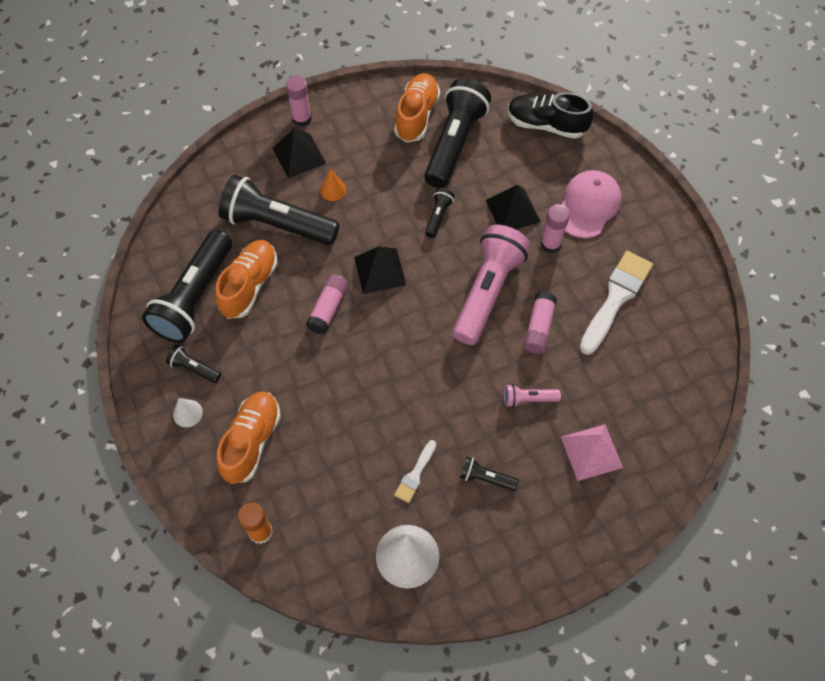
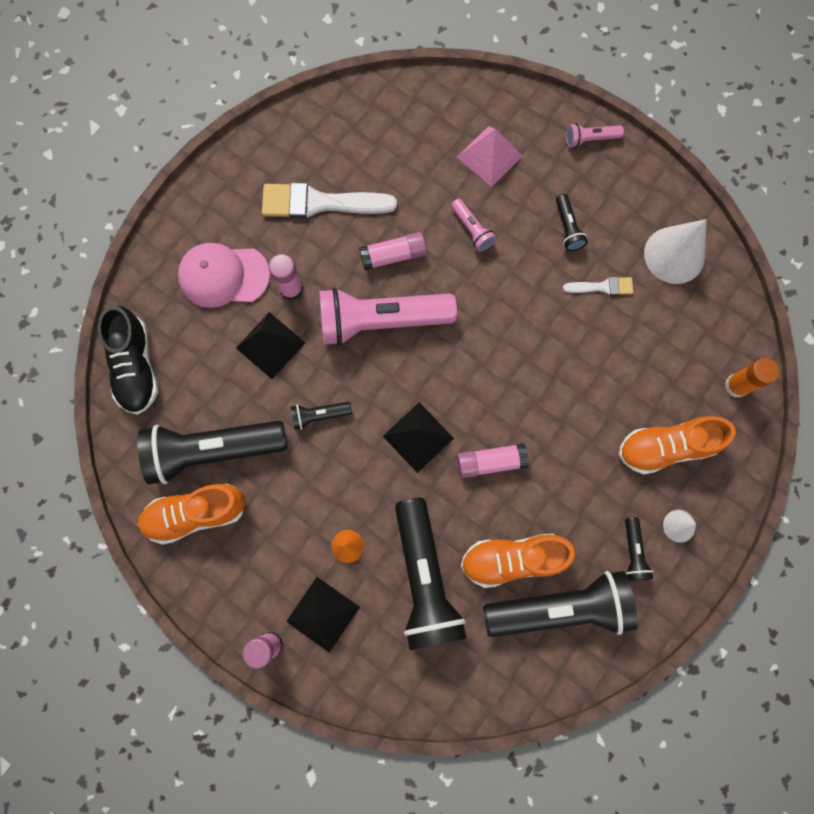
camera: 120 degrees left, 15 degrees up
(563, 551) = (590, 139): none -> pink flashlight

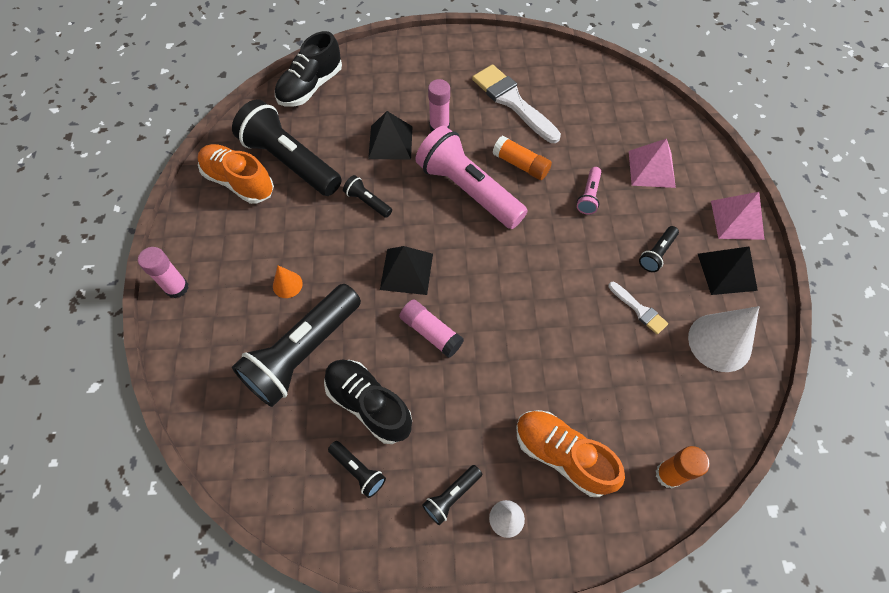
camera: 50 degrees right, 15 degrees down
(223, 276) = (412, 88): pink cap -> none
(322, 614) = (224, 305): black pyramid -> black pyramid (726, 271)
(393, 255) = (521, 165): pink glue stick -> orange glue stick
(513, 559) = (369, 404): orange shoe -> black shoe
(560, 607) = (358, 470): black flashlight -> black flashlight, size x0.44
(590, 139) = (737, 219): pink flashlight -> pink pyramid

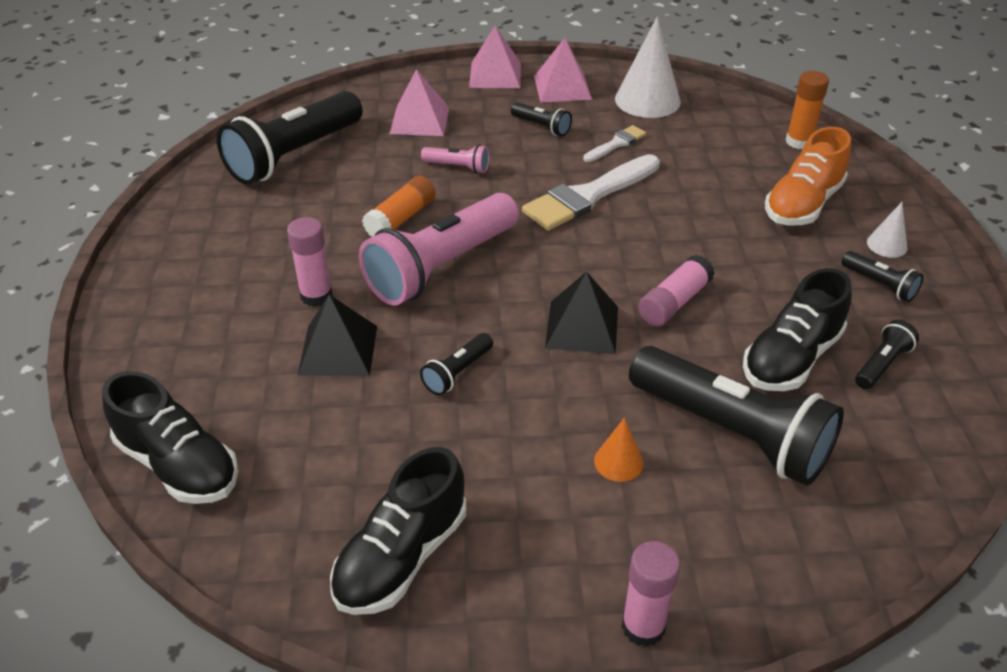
camera: 90 degrees left, 20 degrees down
(239, 182) = (401, 557): orange shoe -> black shoe
(290, 162) = (362, 481): black flashlight -> black flashlight (294, 156)
(512, 102) = (282, 222): white brush -> white brush (588, 196)
(726, 271) = (562, 87): black pyramid -> pink pyramid

